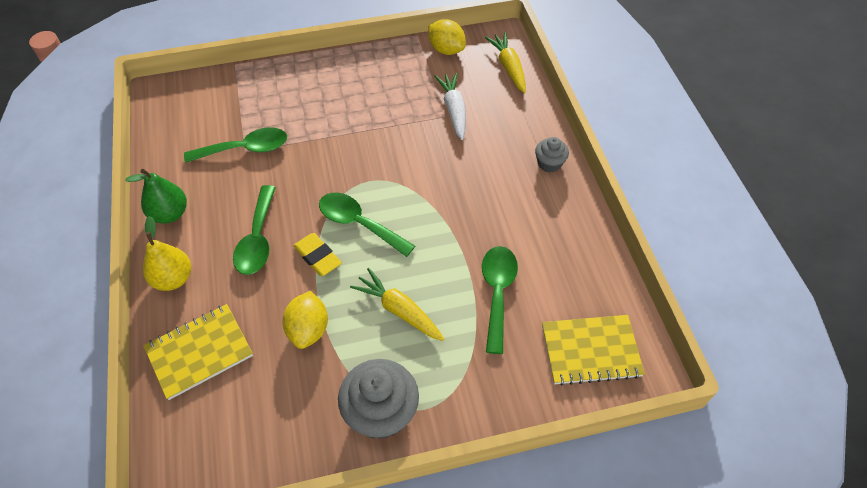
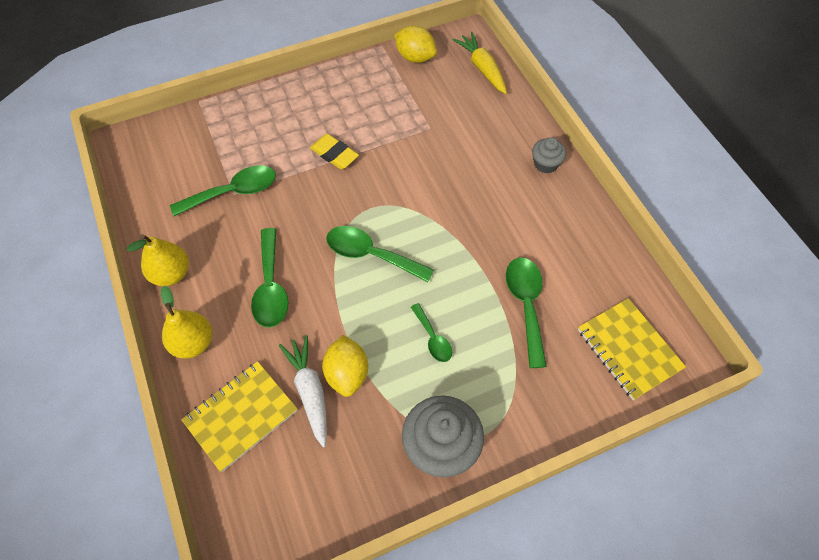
camera: 10 degrees left, 5 degrees up
(170, 214) = (171, 274): green pear -> yellow pear
(317, 257) = (337, 296): yellow eraser -> yellow eraser (334, 154)
(398, 310) = (433, 338): yellow carrot -> green spoon
(453, 110) = (438, 120): white carrot -> white carrot (310, 391)
(590, 351) = (629, 349): yellow notebook -> yellow notebook turned 75 degrees clockwise

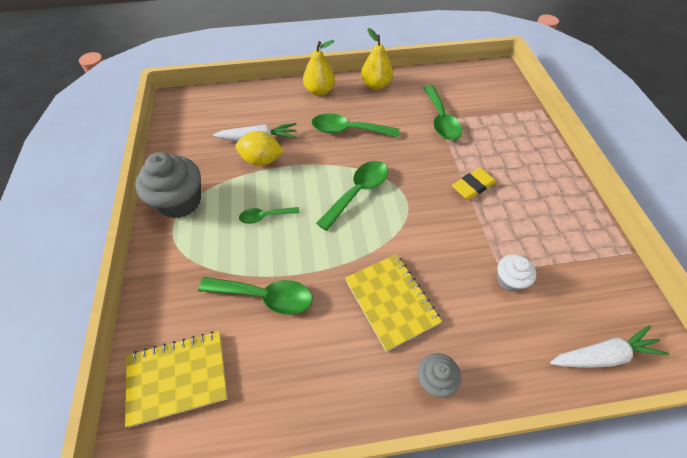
camera: 105 degrees right, 5 degrees down
(241, 416) = (259, 107): yellow notebook -> yellow notebook (391, 301)
(415, 57) = (615, 282): yellow lemon -> none
(437, 122) = (509, 280): none -> white cupcake
(482, 68) = (603, 355): yellow carrot -> white carrot

